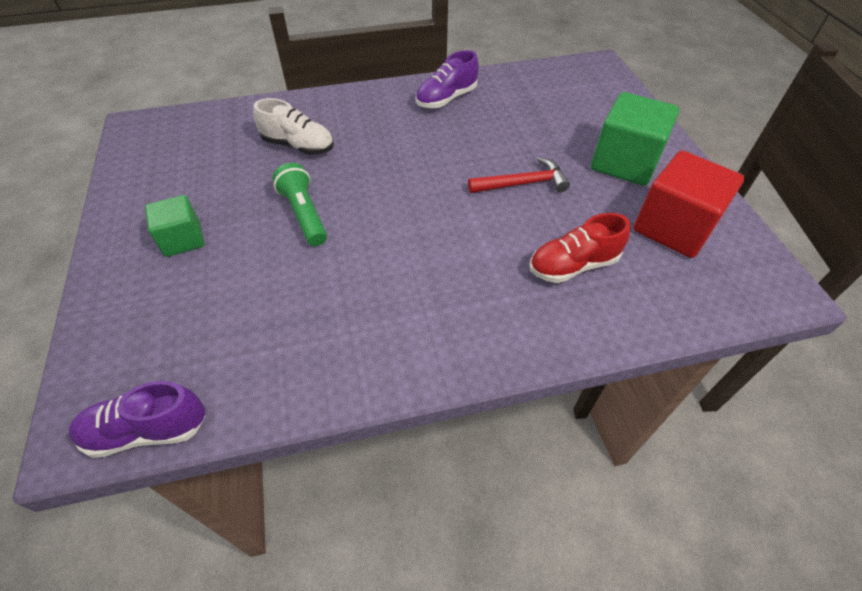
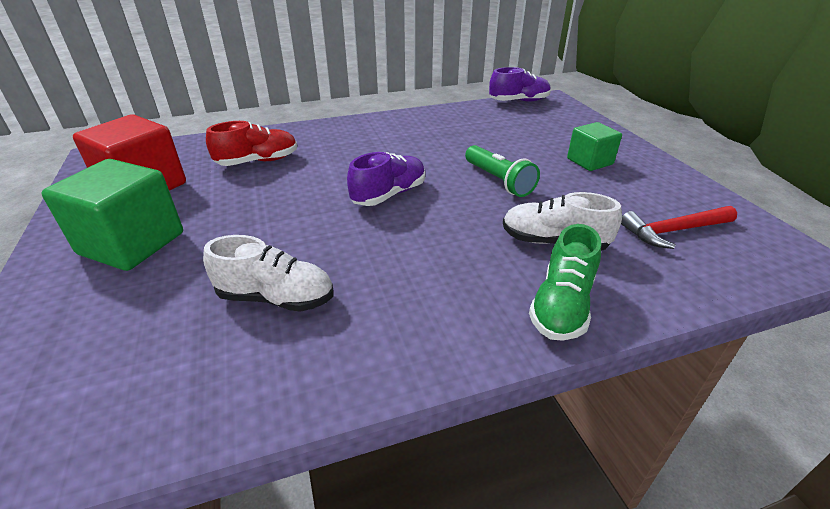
camera: 175 degrees right, 15 degrees down
(324, 107) = (561, 306): none -> green shoe
(446, 99) = (355, 336): purple shoe -> purple shoe (389, 194)
(497, 120) = (276, 298): none -> white shoe
(523, 183) = (274, 215): red hammer -> red hammer (673, 231)

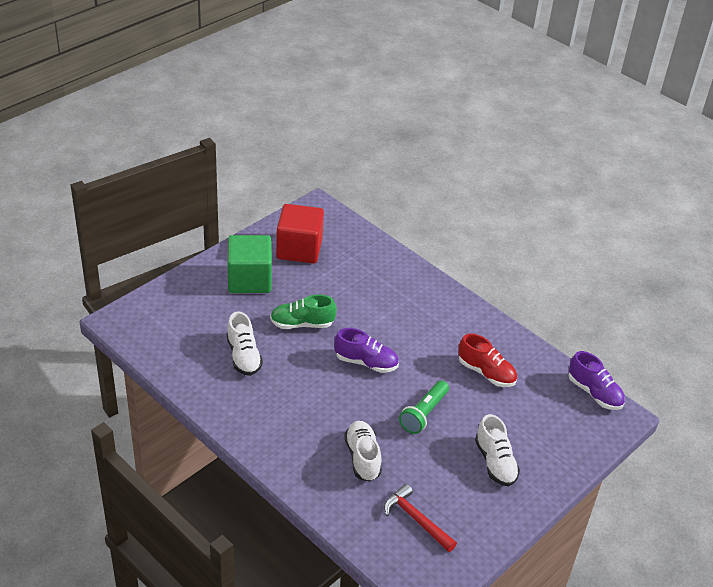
camera: 60 degrees right, 5 degrees up
(258, 161) = (363, 281): red shoe -> red shoe (486, 373)
(561, 306) = (302, 471): green shoe -> green shoe (302, 324)
(589, 161) = (495, 462): green cube -> white shoe

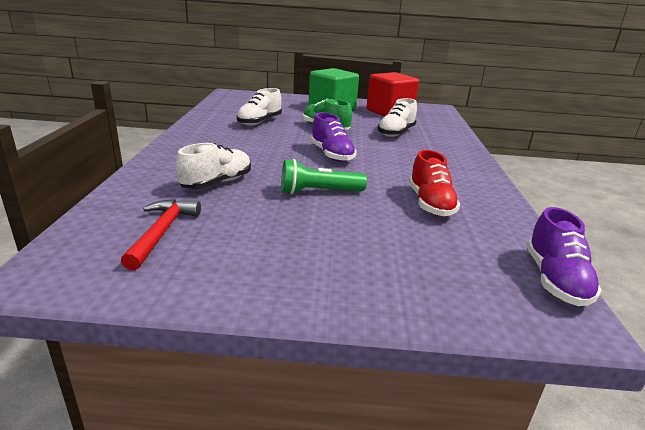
camera: 50 degrees right, 15 degrees down
(495, 462) = (318, 250): white shoe -> white shoe (396, 133)

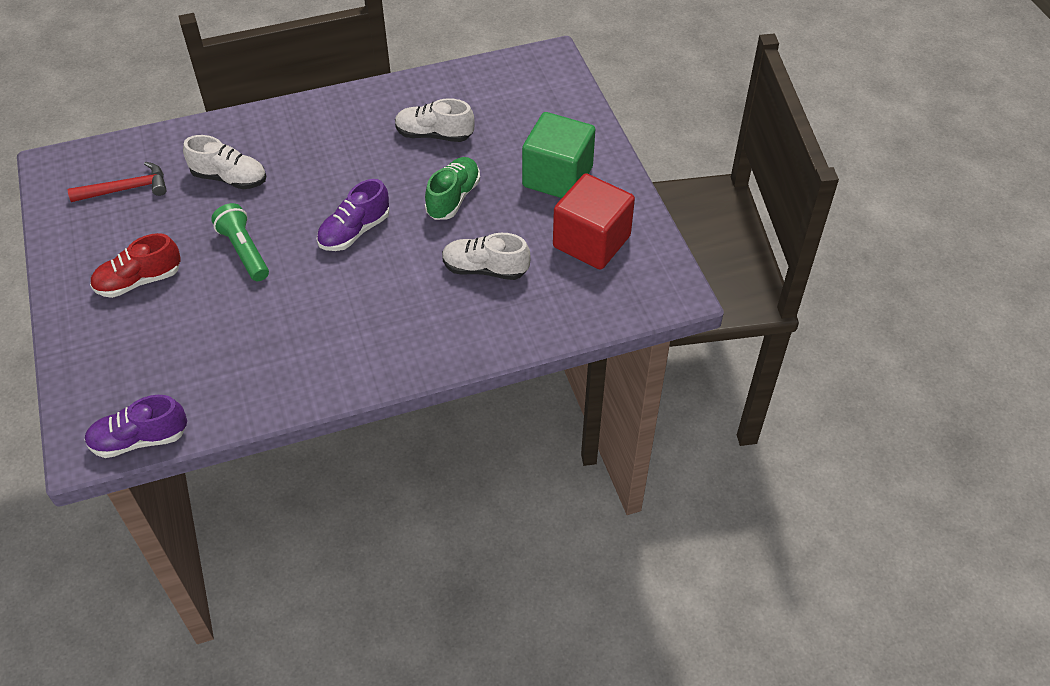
camera: 70 degrees right, 25 degrees up
(430, 204) = (257, 339): red shoe -> red shoe (139, 281)

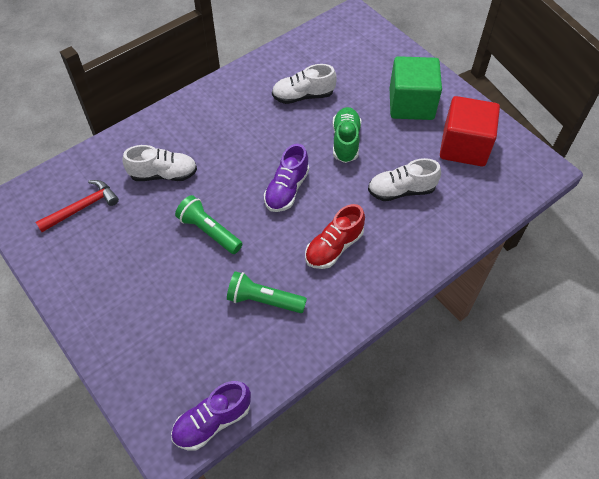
camera: 20 degrees left, 5 degrees up
(139, 281) = (136, 283): red shoe -> red shoe (334, 247)
(262, 338) = (264, 300): none -> green flashlight

